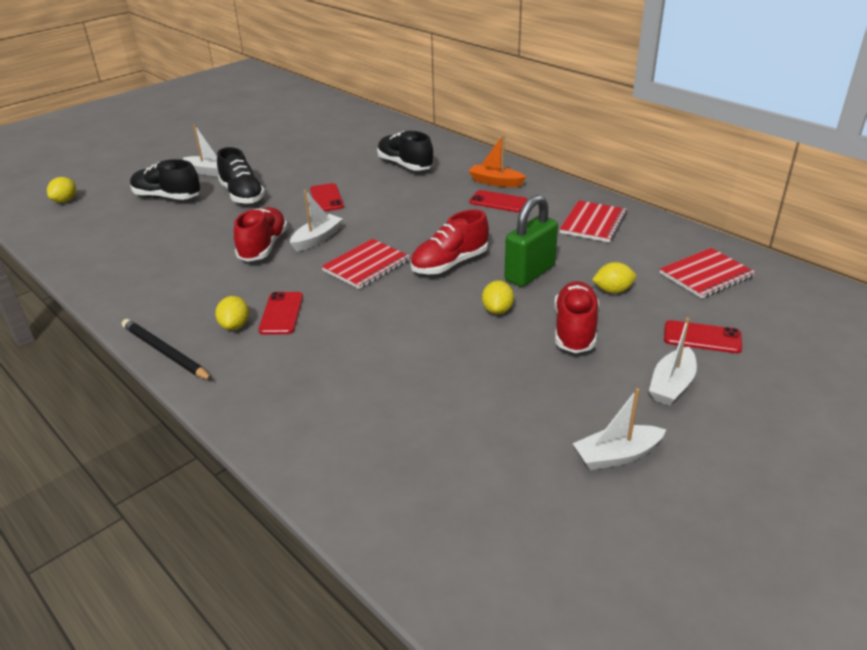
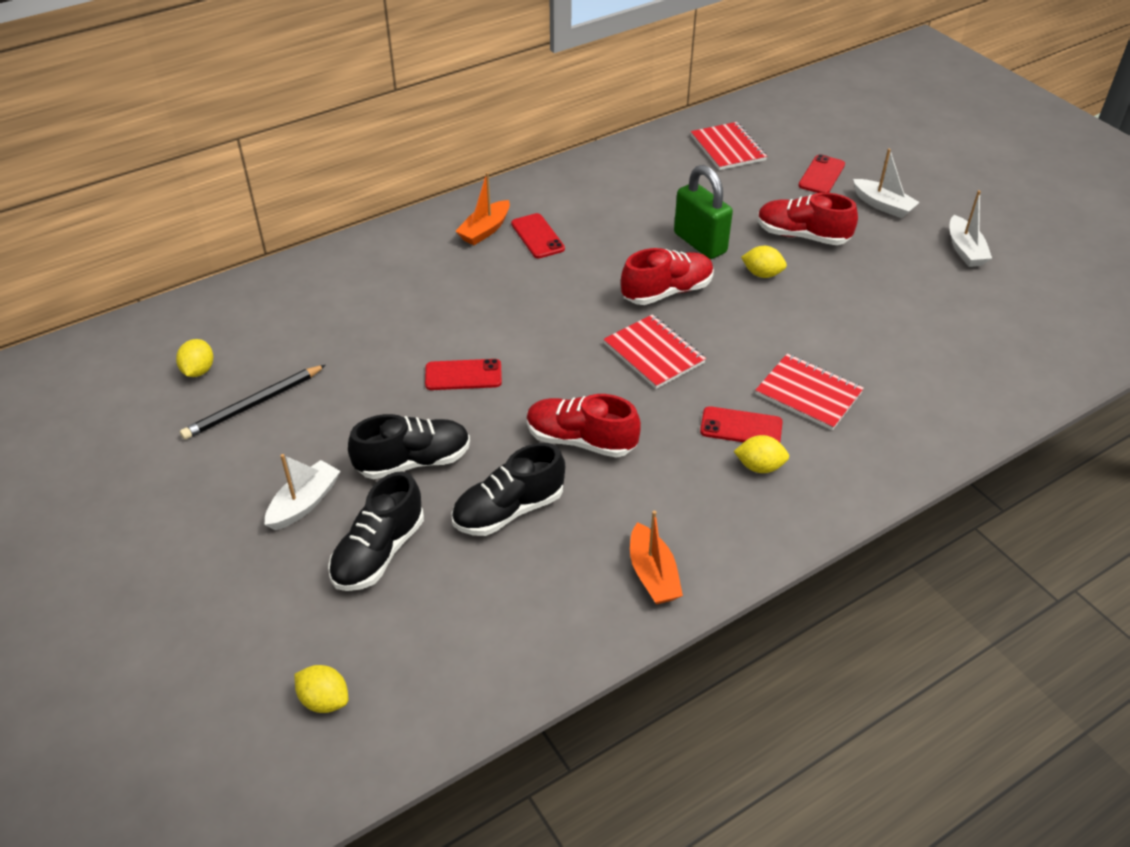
camera: 80 degrees left, 10 degrees up
(130, 288) = (652, 574): none -> orange boat
(165, 352) = (805, 527): black pencil -> black pencil (253, 405)
(317, 239) = (576, 390): white boat -> none
(405, 165) = (396, 295): black shoe -> black shoe (509, 510)
(449, 264) = (667, 292): red shoe -> red shoe turned 90 degrees counterclockwise
(498, 202) = (537, 236): red phone -> red phone turned 60 degrees counterclockwise
(593, 223) = (612, 185): red notebook -> red notebook (808, 393)
(612, 290) = (742, 202): yellow lemon -> yellow lemon (198, 370)

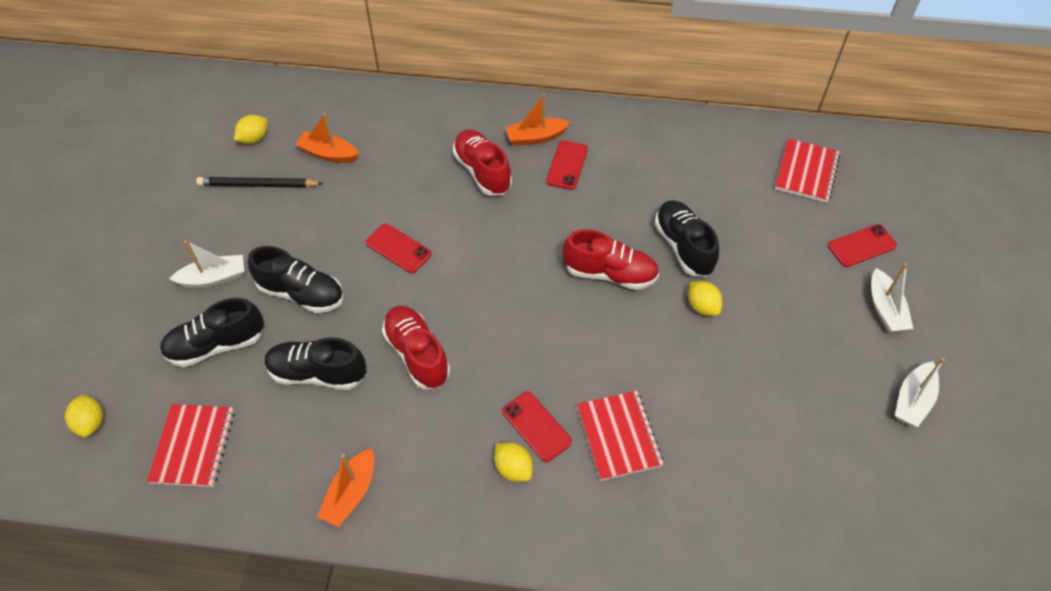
camera: 40 degrees right, 10 degrees up
(298, 341) = (328, 154): none -> orange boat
(654, 353) = (542, 320): red notebook -> red notebook (193, 446)
(700, 243) = (683, 247): green padlock -> black shoe
(802, 236) = (776, 293): red shoe -> red shoe (482, 172)

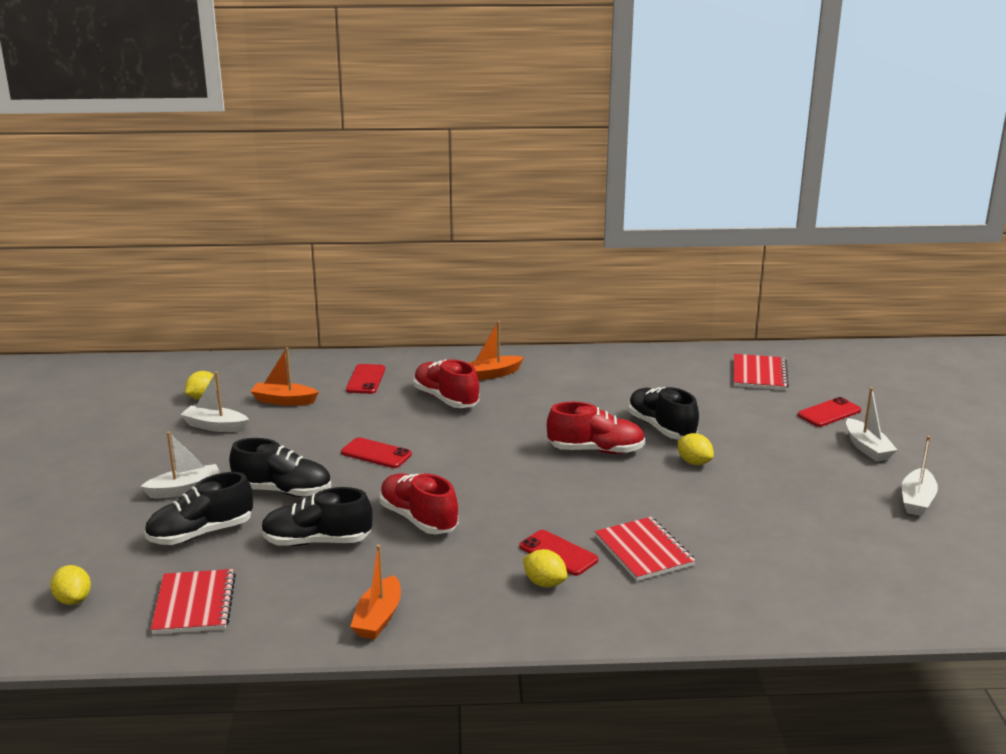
camera: 10 degrees left, 30 degrees down
(258, 185) = (215, 426): black pencil -> white boat
(567, 165) = (529, 388): red phone -> red phone (366, 379)

